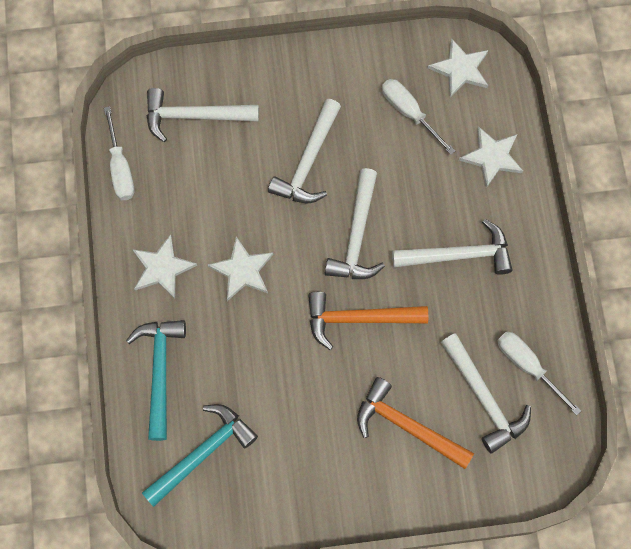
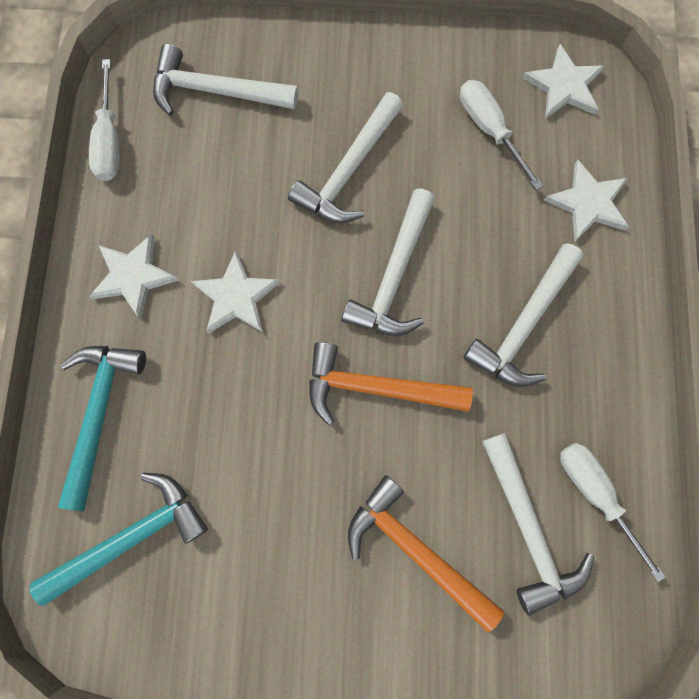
camera: 10 degrees right, 5 degrees up
(458, 255) = (524, 324): white hammer -> white hammer turned 120 degrees clockwise

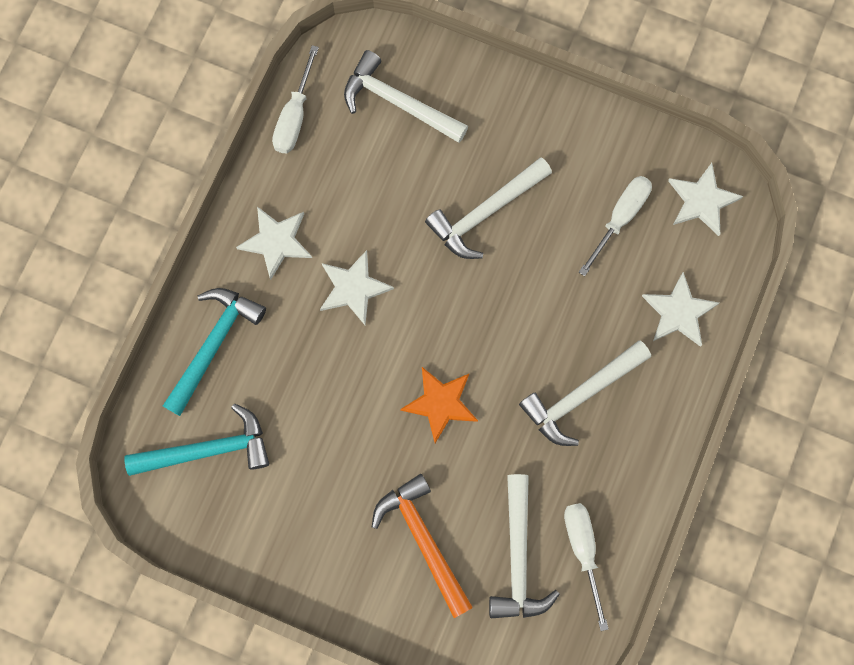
camera: 20 degrees right, 0 degrees up
(376, 388) = (440, 403): orange hammer -> orange star
(394, 276) = (489, 316): white hammer -> none
(489, 130) = (620, 218): white screwdriver -> white screwdriver turned 45 degrees clockwise

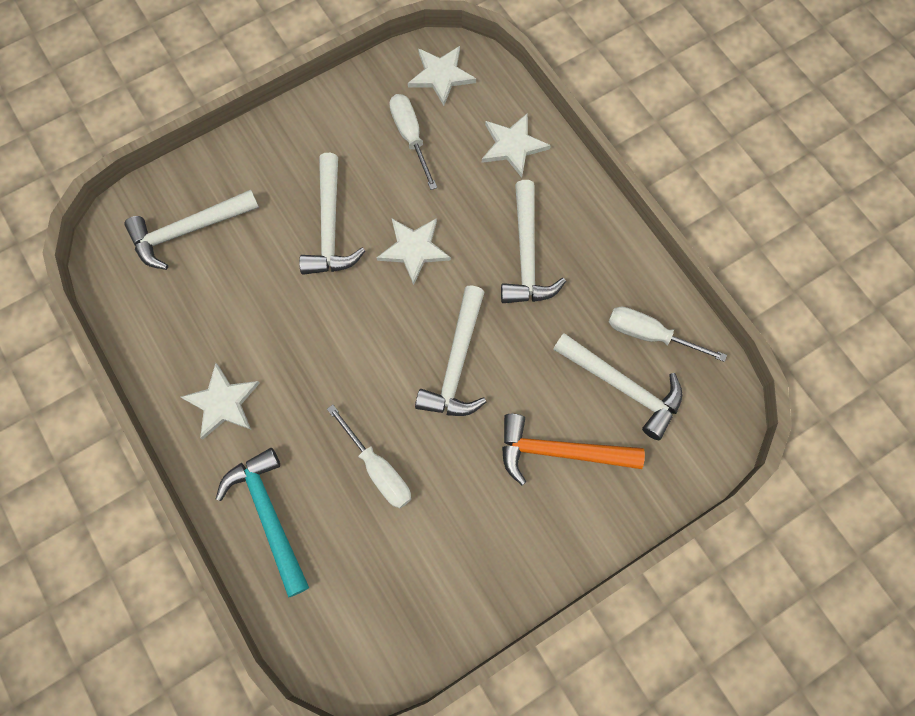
camera: 55 degrees left, 5 degrees down
(207, 450) = (356, 583): turquoise hammer -> none
(294, 116) = (130, 317): white screwdriver -> white screwdriver (378, 469)
(353, 288) = (311, 367): white star -> white star (414, 249)
(440, 403) = (457, 363): orange star -> white hammer

